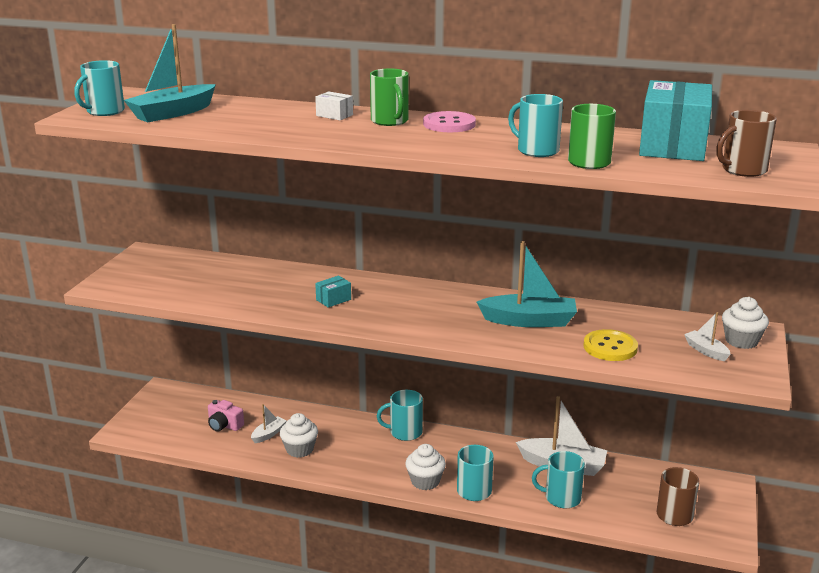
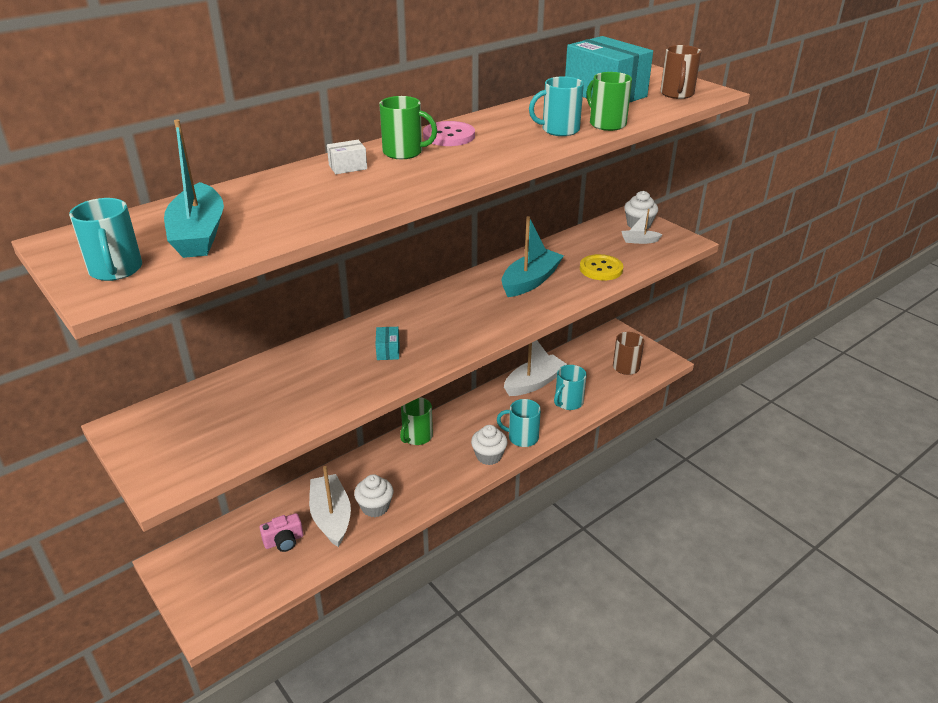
camera: 55 degrees left, 10 degrees up
(268, 434) = (331, 517): white boat -> white boat, size x1.96
(405, 432) = (417, 437): turquoise mug -> green mug

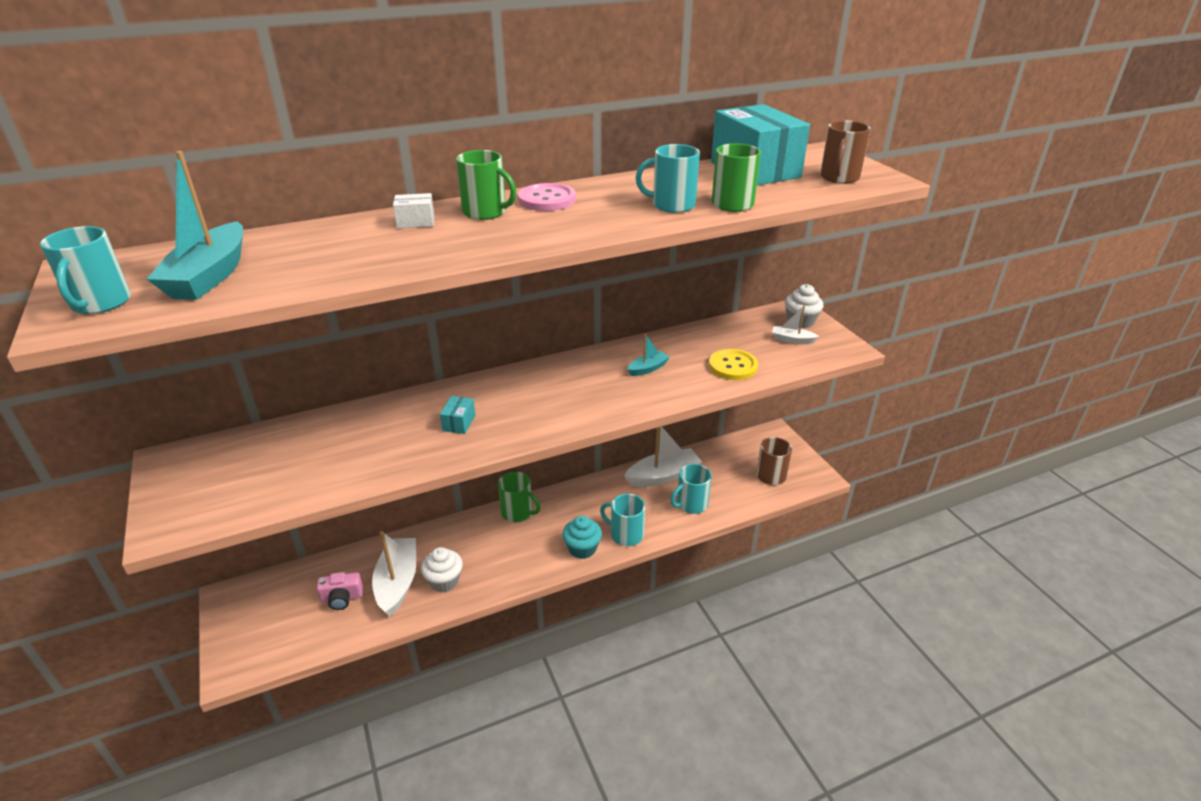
camera: 15 degrees right, 0 degrees up
(417, 437) = (518, 512): green mug -> green mug turned 105 degrees counterclockwise
(489, 456) = (582, 548): white cupcake -> turquoise cupcake
(530, 281) = (648, 369): turquoise boat -> turquoise boat, size x0.51

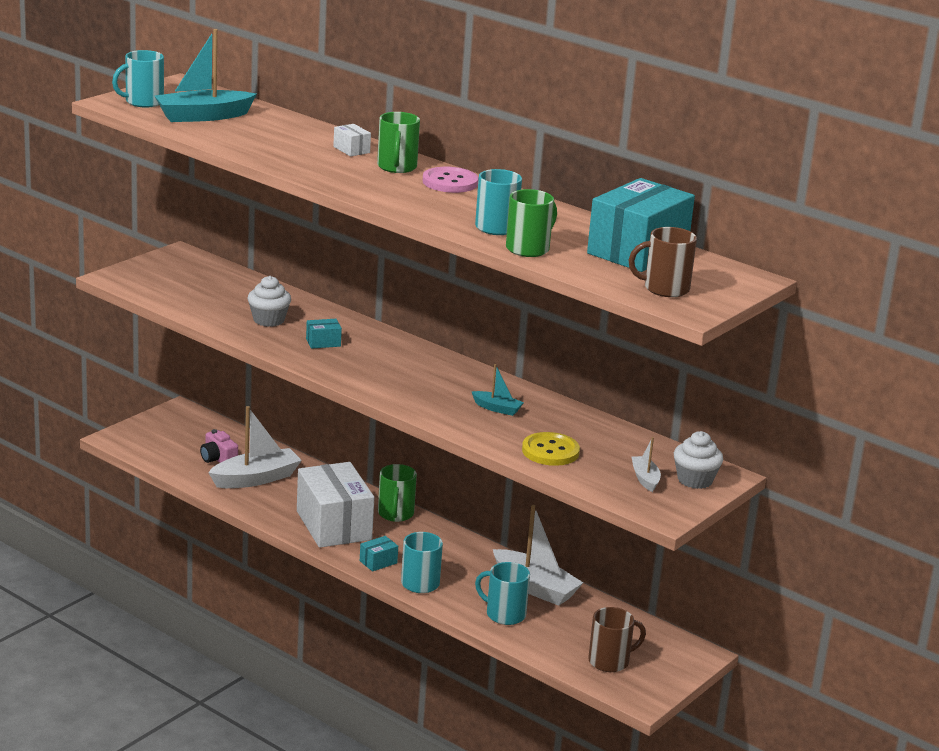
camera: 60 degrees right, 10 degrees down
(444, 581) = (276, 500): white cupcake -> white cupcake (268, 320)
(510, 556) = (333, 525): none -> white box
(582, 548) = (378, 562): turquoise cupcake -> turquoise box

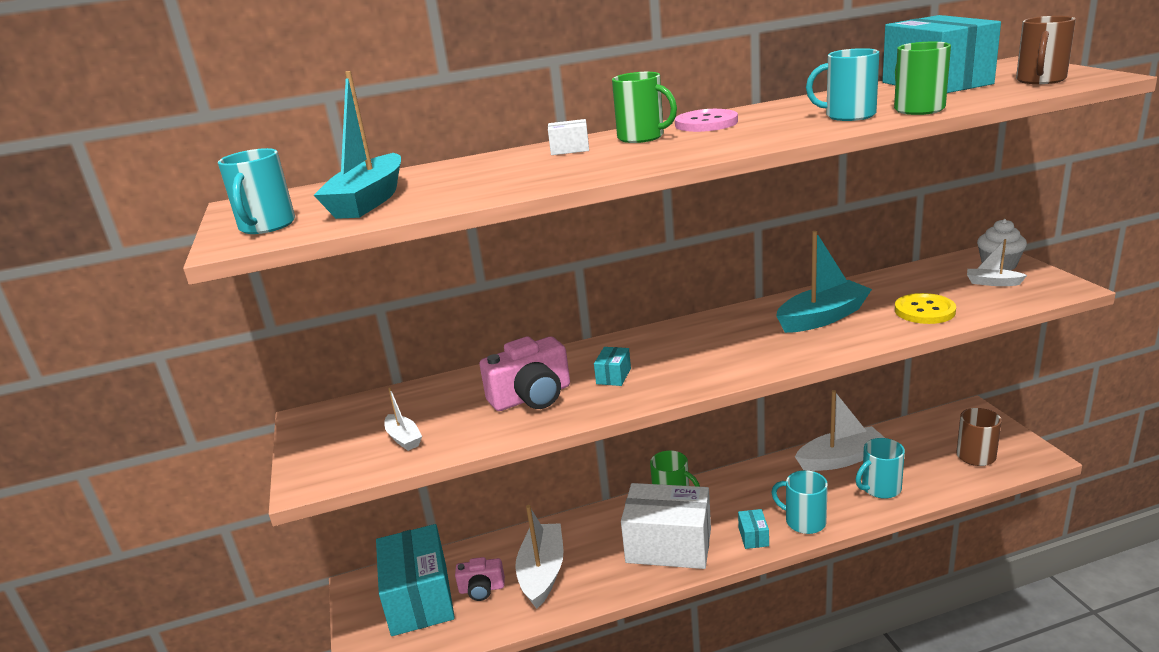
camera: 50 degrees left, 0 degrees up
(182, 292) = (404, 438): none -> white boat
(188, 438) = (419, 599): none -> turquoise box
(268, 320) = (532, 397): white cupcake -> pink camera
(497, 408) = (822, 318): turquoise boat -> turquoise boat, size x1.96

